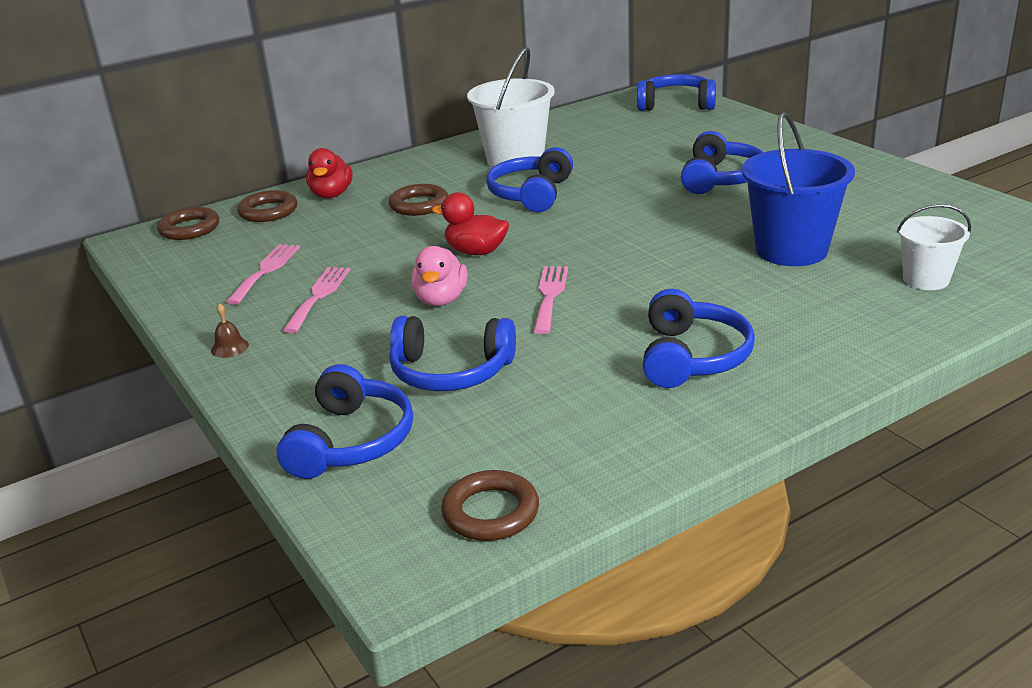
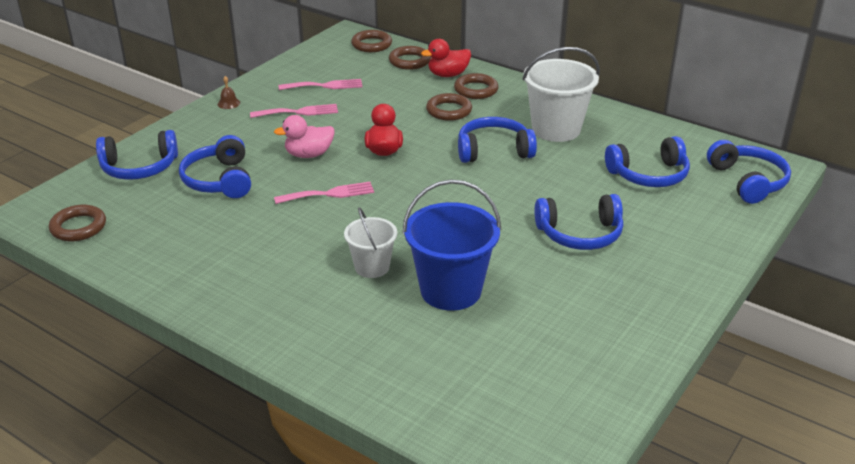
camera: 65 degrees right, 5 degrees up
(386, 185) = (476, 90): none -> brown ring
(691, 357) = (261, 267): blue headphones -> blue headphones (649, 175)
(926, 279) = (425, 369): white bucket -> white bucket (372, 267)

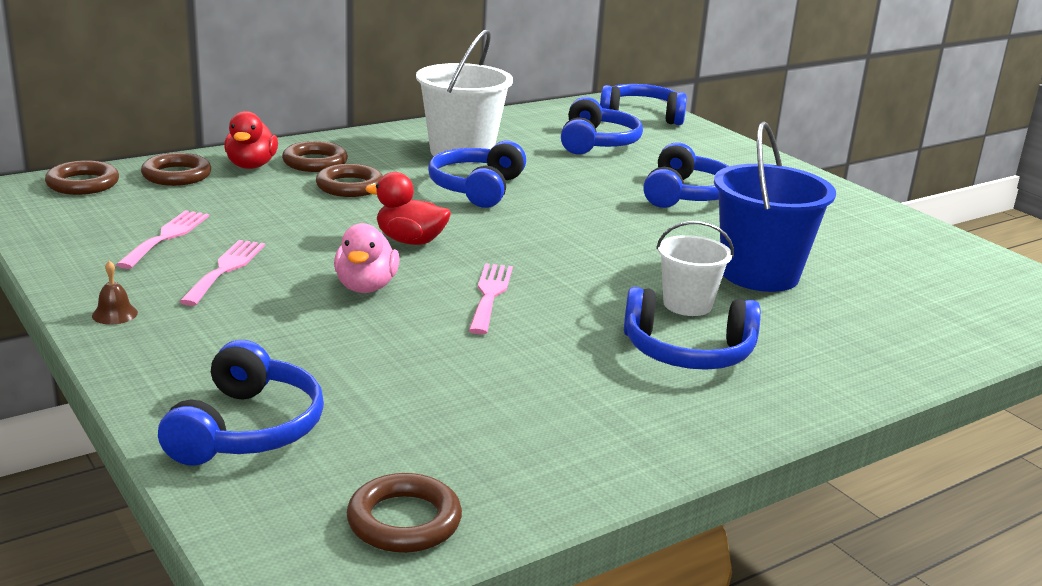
camera: 70 degrees left, 10 degrees down
(220, 180) = (370, 364): blue headphones -> blue headphones (688, 352)

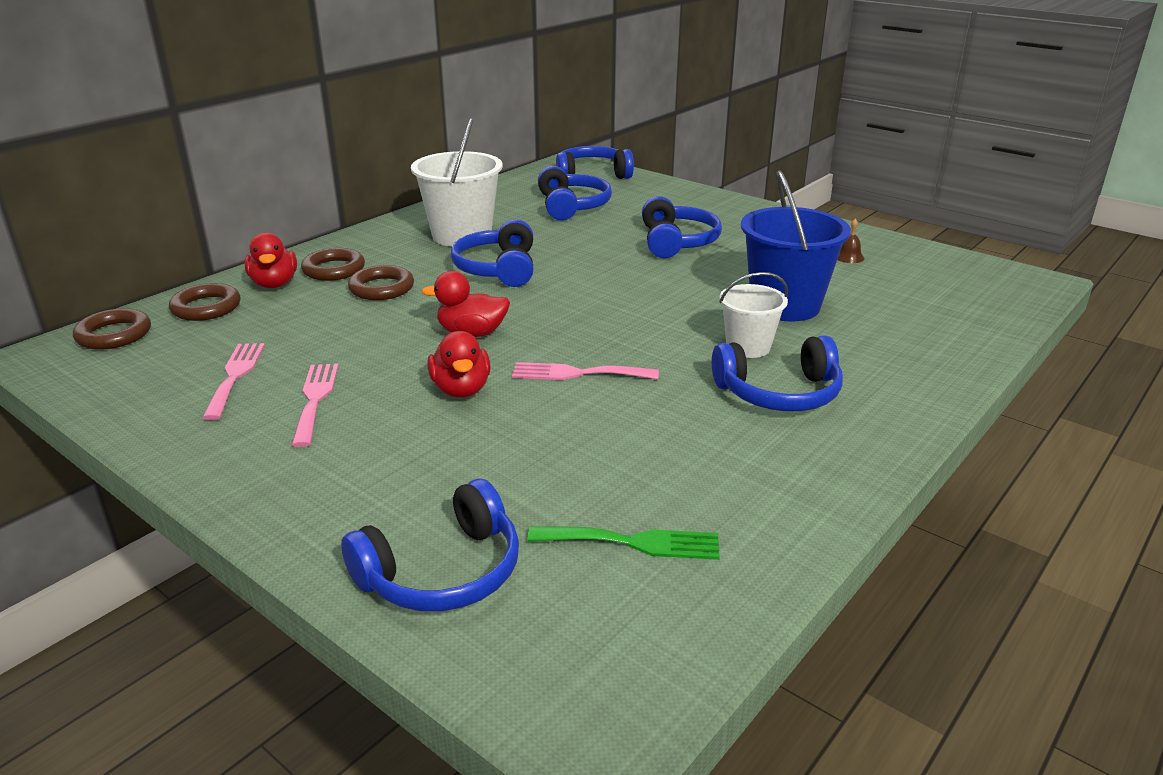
camera: 15 degrees left, 5 degrees up
(114, 314) = (231, 473): brown bell -> brown bell (849, 257)
(246, 429) = (442, 571): blue headphones -> blue headphones turned 60 degrees clockwise
(366, 287) = (461, 389): pink duck -> red duck
(404, 521) = (654, 634): brown ring -> none
(439, 445) = (633, 542): none -> green fork
(490, 295) = (577, 373): pink fork -> pink fork turned 75 degrees counterclockwise

